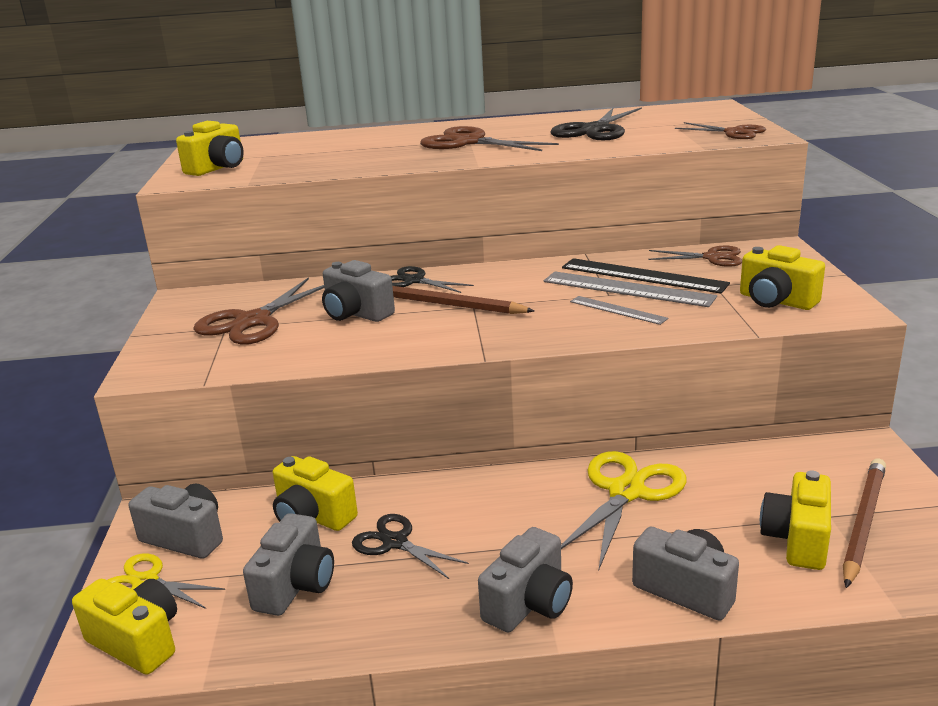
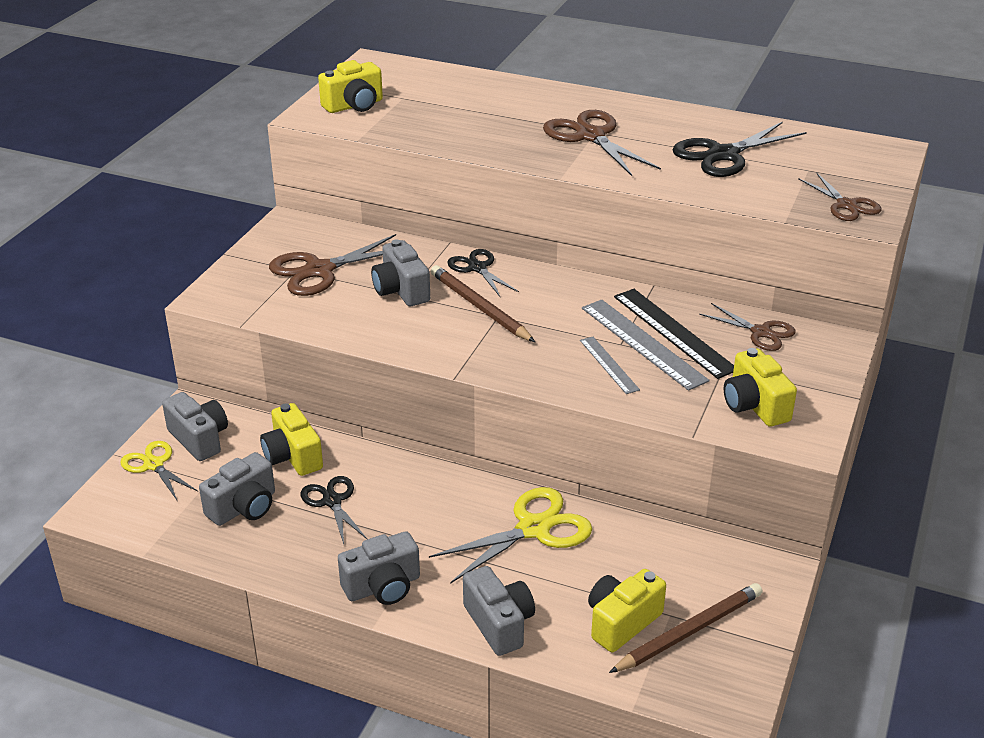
camera: 25 degrees right, 10 degrees up
(137, 641) = (125, 507): yellow camera -> none

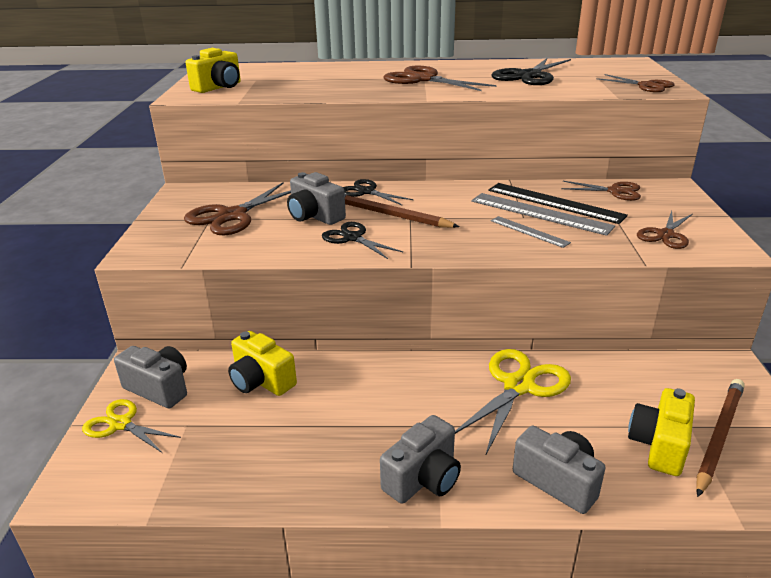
camera: 20 degrees left, 5 degrees down
(244, 507) = (237, 440): grey camera -> none
(332, 501) = (322, 411): black scissors -> black scissors (352, 238)
(754, 405) = (665, 235): yellow camera -> brown scissors

